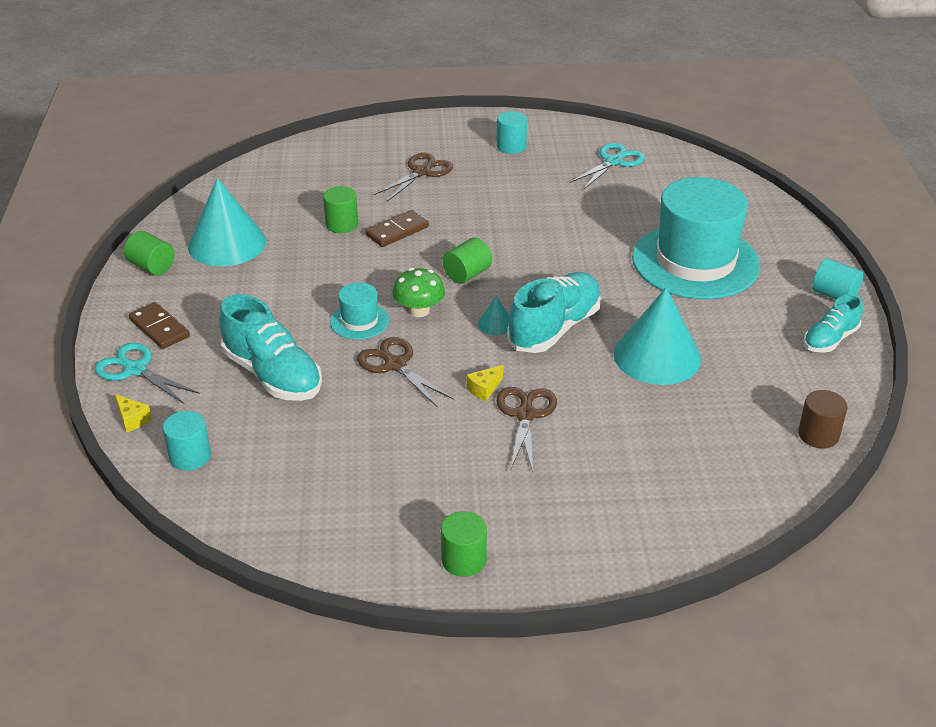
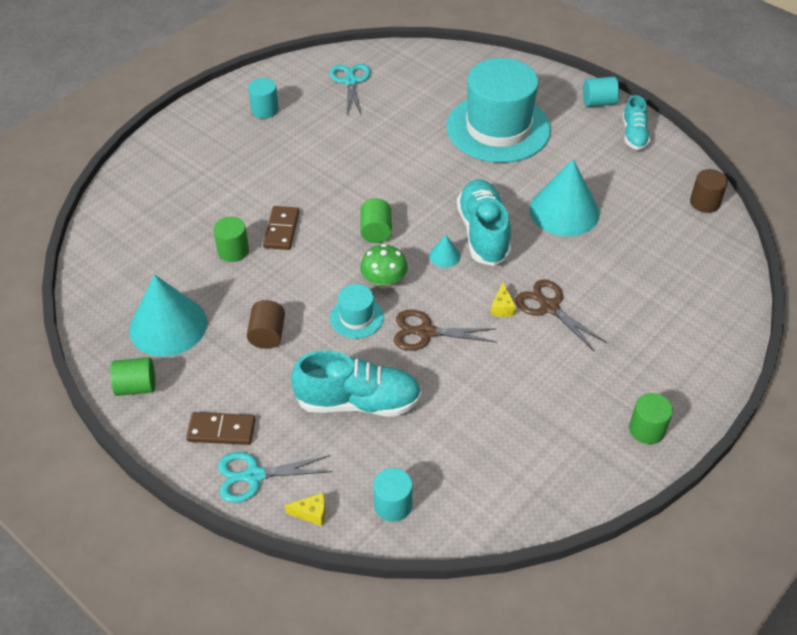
camera: 45 degrees left, 10 degrees up
(280, 291) = (267, 335): none -> brown cylinder
(421, 172) = (230, 170): brown scissors -> none

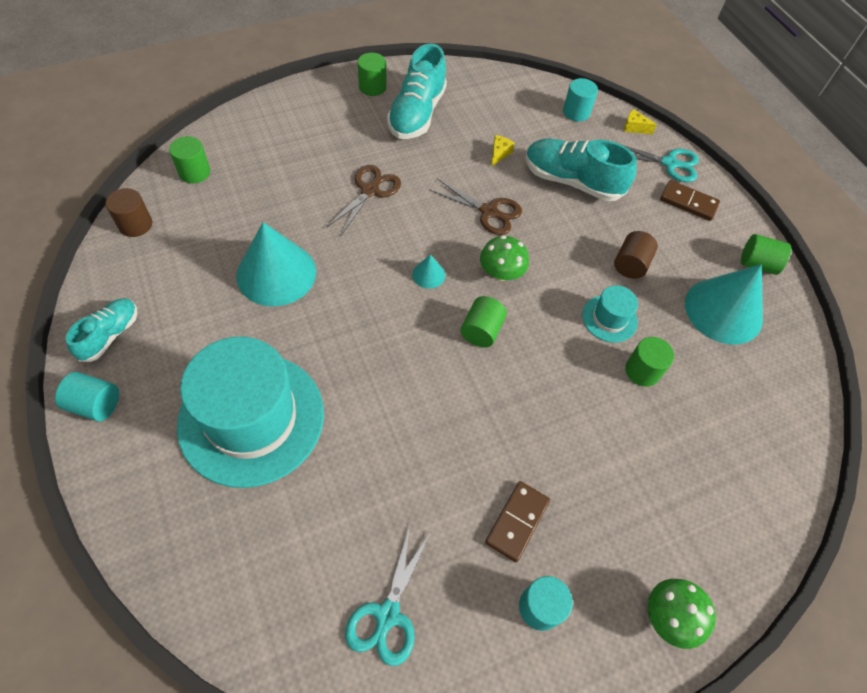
camera: 160 degrees left, 10 degrees up
(184, 130) = (669, 616): none -> green mushroom
(281, 230) = (582, 376): brown domino -> brown domino (517, 521)
(356, 317) = (543, 248): turquoise hat -> turquoise hat (609, 318)
(483, 233) = (375, 283): turquoise shoe -> turquoise shoe (417, 114)
(502, 307) = (410, 206): yellow cheese -> yellow cheese (499, 154)
(549, 307) = (370, 190): brown scissors -> brown scissors turned 135 degrees counterclockwise
(712, 260) = (194, 172): none -> green cylinder

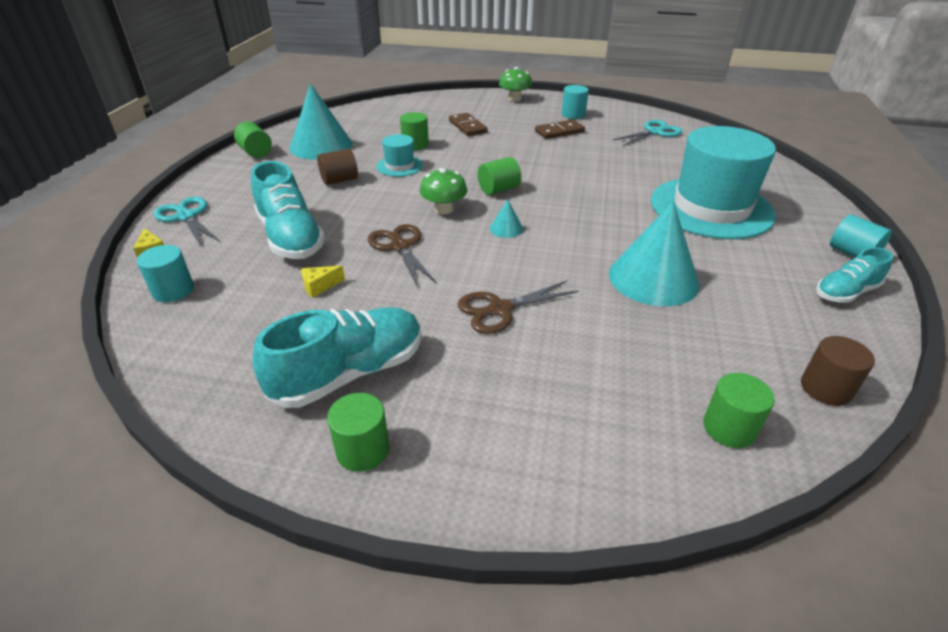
camera: 140 degrees left, 20 degrees down
(688, 202) = (228, 191): brown domino -> brown domino (467, 127)

